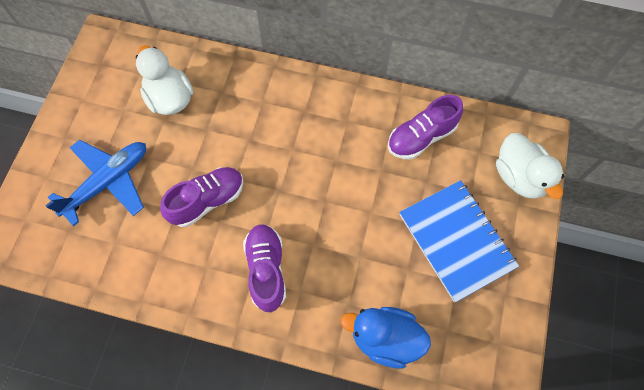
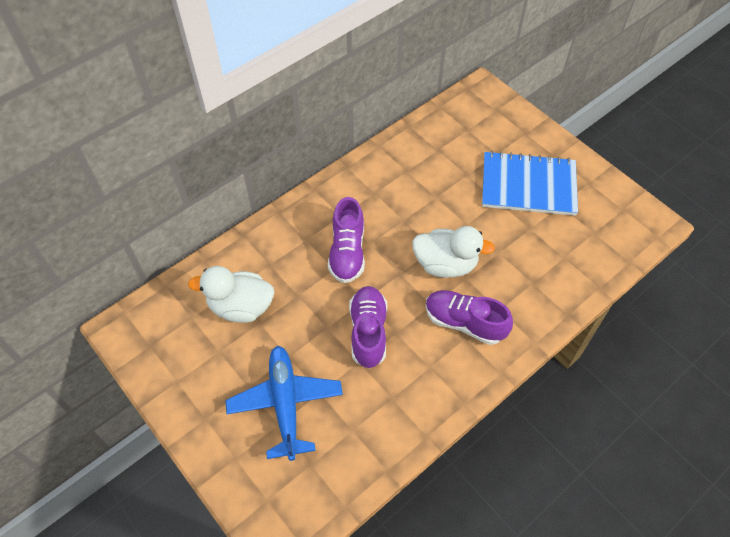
camera: 55 degrees left, 10 degrees down
(385, 339) = (576, 275): blue duck -> none
(421, 137) = (427, 155): purple shoe -> purple shoe (347, 252)
(519, 177) = (505, 120): white duck -> white duck (445, 264)

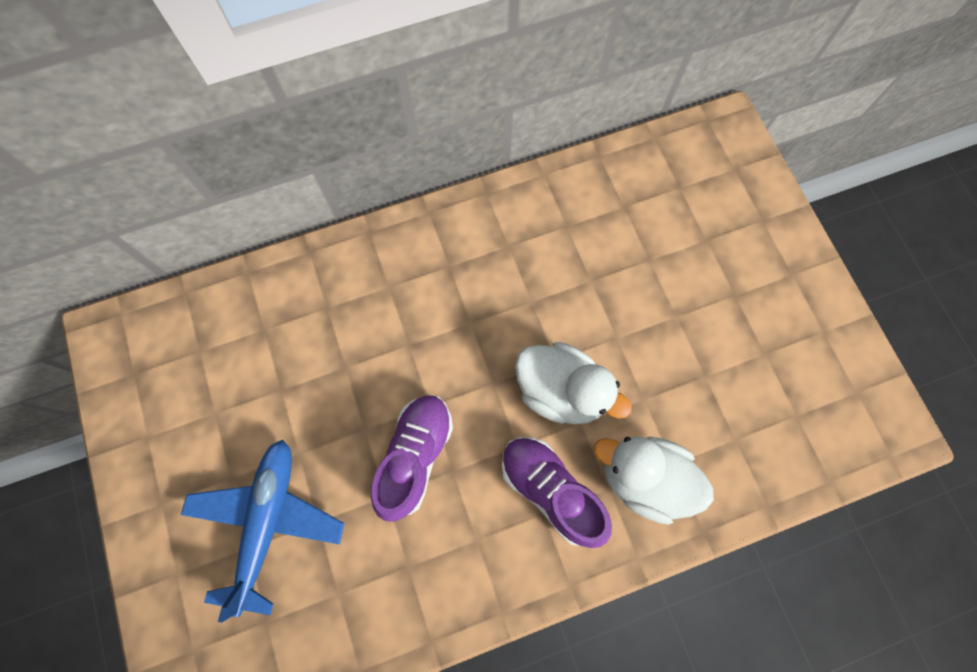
camera: 20 degrees right, 15 degrees up
(241, 307) = (265, 358): white duck -> white duck (644, 479)
(347, 252) = (435, 325): purple shoe -> none
(528, 185) = (731, 307): blue notebook -> none

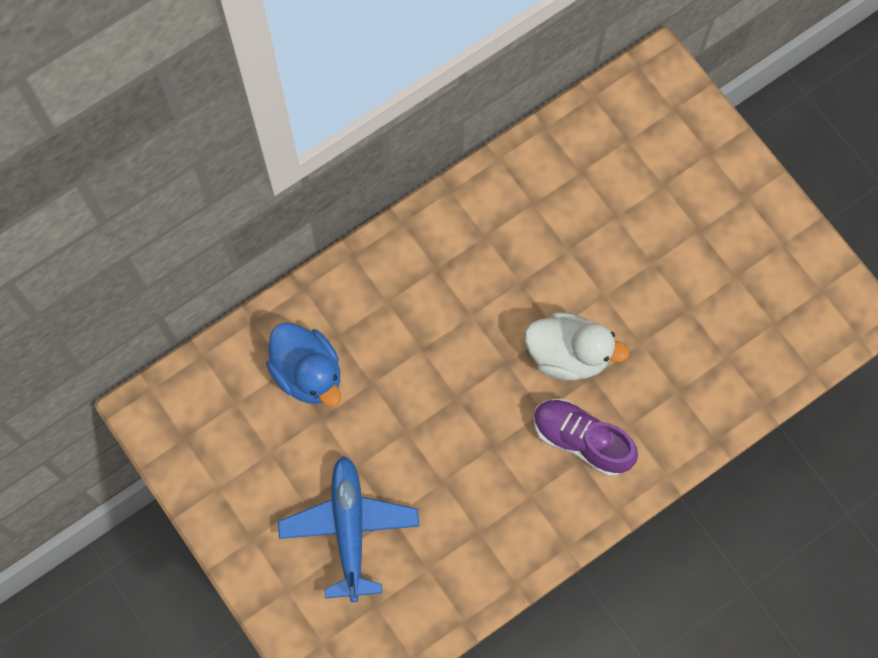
camera: 15 degrees left, 0 degrees up
(283, 339) = (308, 373): none -> blue duck
(415, 456) = (458, 443): purple shoe -> none
(644, 479) = (657, 410): white duck -> none

